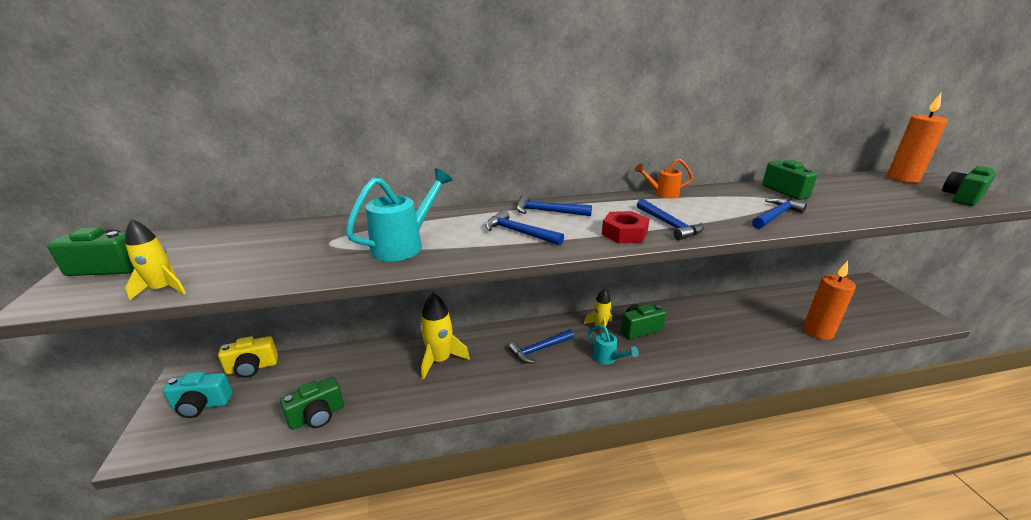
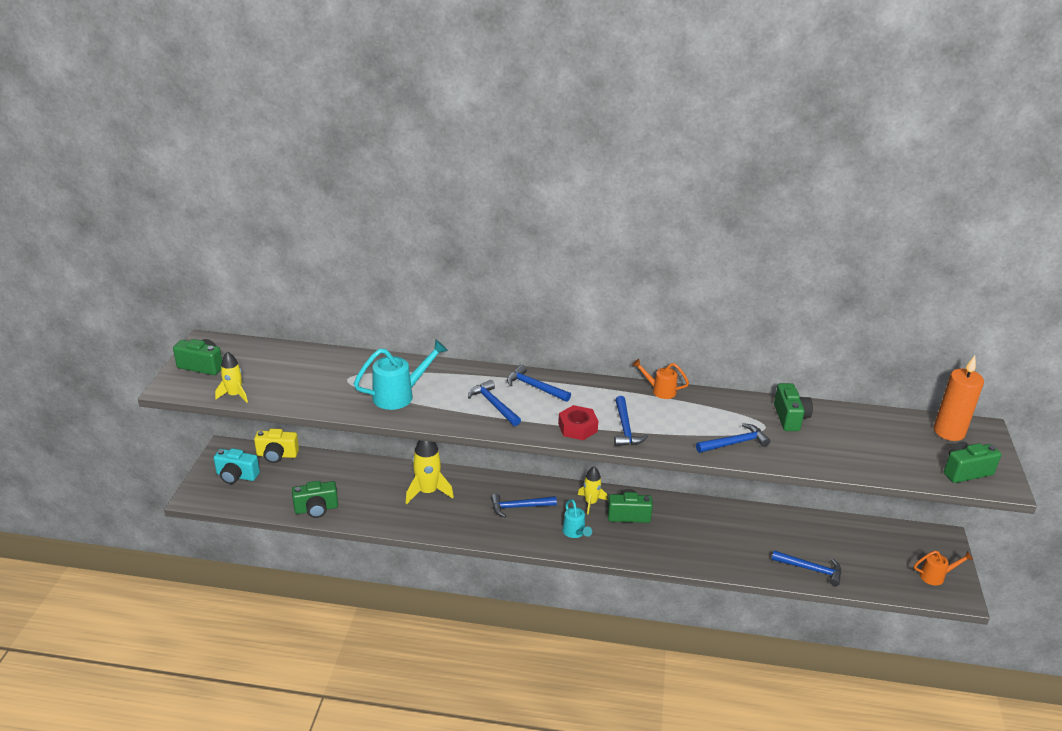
camera: 20 degrees right, 5 degrees up
(818, 332) = (811, 569): orange candle -> blue hammer
(900, 310) = (936, 576): none -> orange watering can

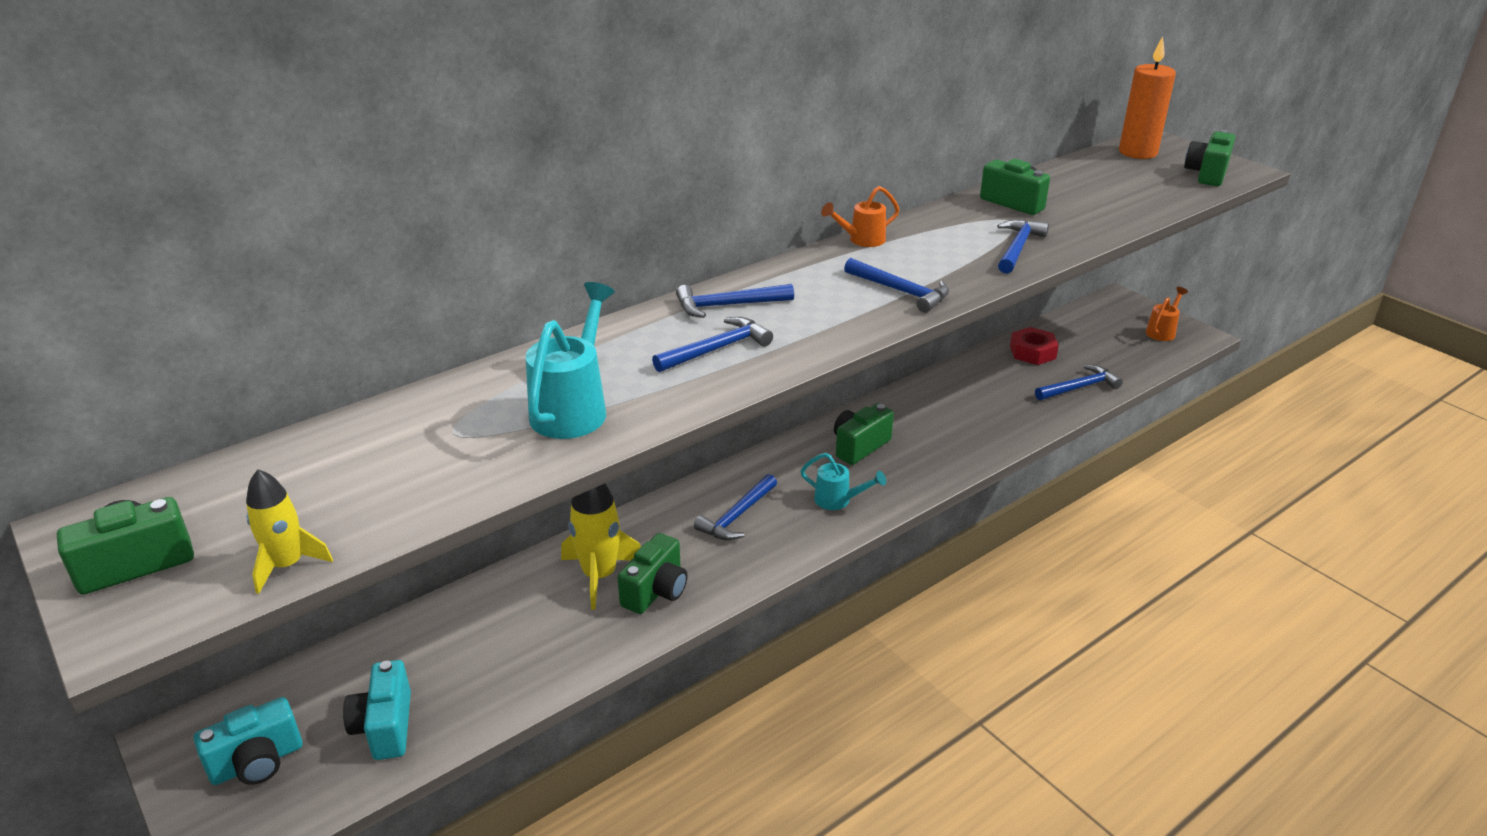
camera: 45 degrees left, 0 degrees up
(277, 455) = (289, 684): yellow camera -> none
(284, 493) = (385, 726): none -> turquoise camera
(316, 509) = (472, 709): green camera -> green camera (656, 591)
(494, 404) = (717, 349): blue hammer -> blue hammer turned 135 degrees clockwise
(577, 427) = (854, 318): red nut -> red nut (1032, 352)
(591, 502) = (804, 459): yellow rocket -> none

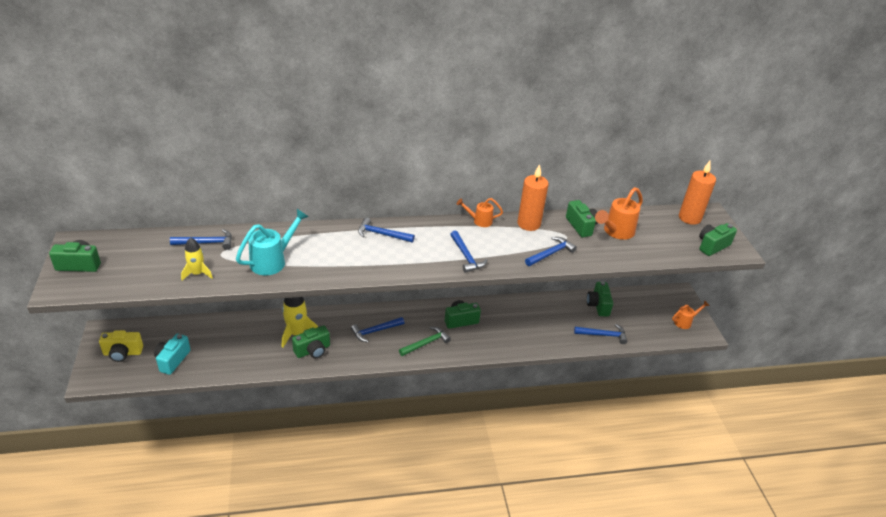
camera: 25 degrees right, 5 degrees up
(257, 762) = (123, 353): turquoise camera -> yellow camera
(287, 565) = (122, 287): yellow rocket -> yellow rocket (197, 274)
(717, 349) = (355, 255): blue hammer -> blue hammer (206, 243)
(838, 500) = (426, 343): turquoise watering can -> green hammer
(939, 222) = (528, 224): none -> orange candle
(1032, 352) = (598, 305): red nut -> green camera
(1068, 196) = (615, 232): none -> orange watering can

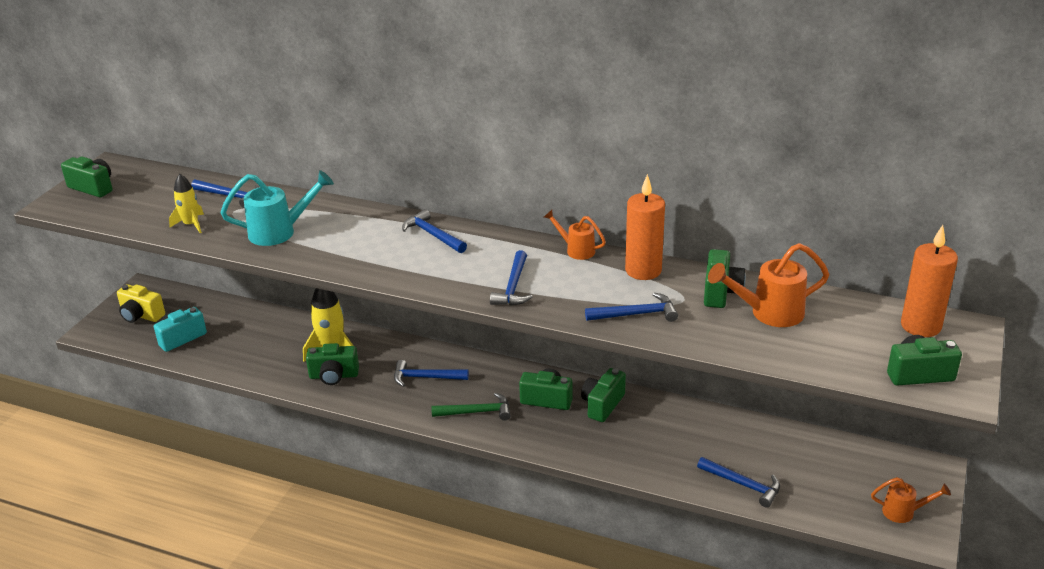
camera: 35 degrees right, 5 degrees down
(598, 305) = (772, 443): green camera -> green camera (602, 405)

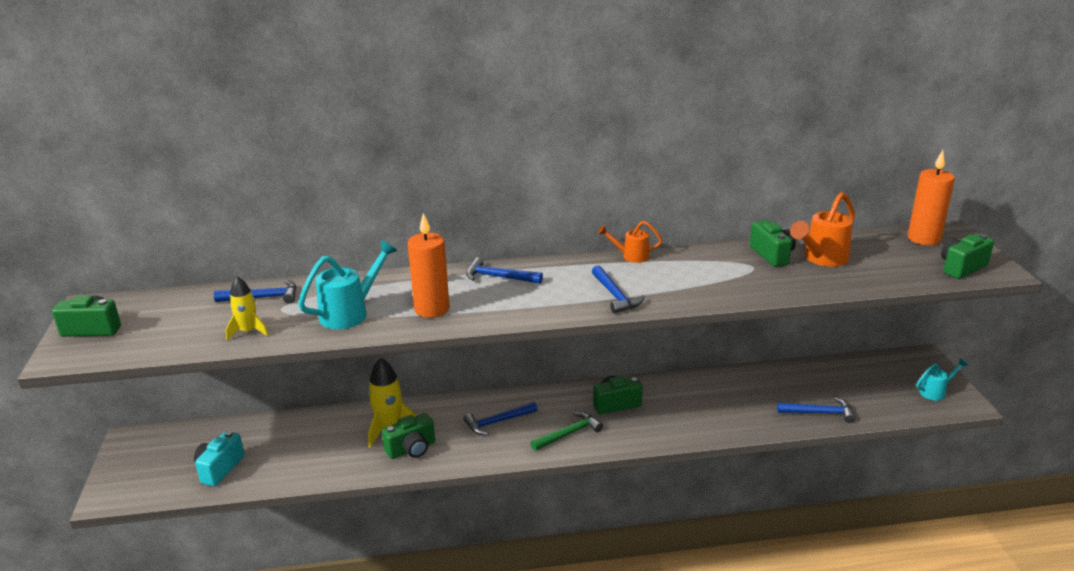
camera: 30 degrees left, 5 degrees down
(141, 315) = (153, 463): yellow camera -> none
(602, 405) = (662, 393): green camera -> none
(636, 314) = (733, 287): blue hammer -> none
(643, 270) = (699, 256): orange candle -> orange candle (432, 309)
(904, 512) = (936, 392): orange watering can -> turquoise watering can

